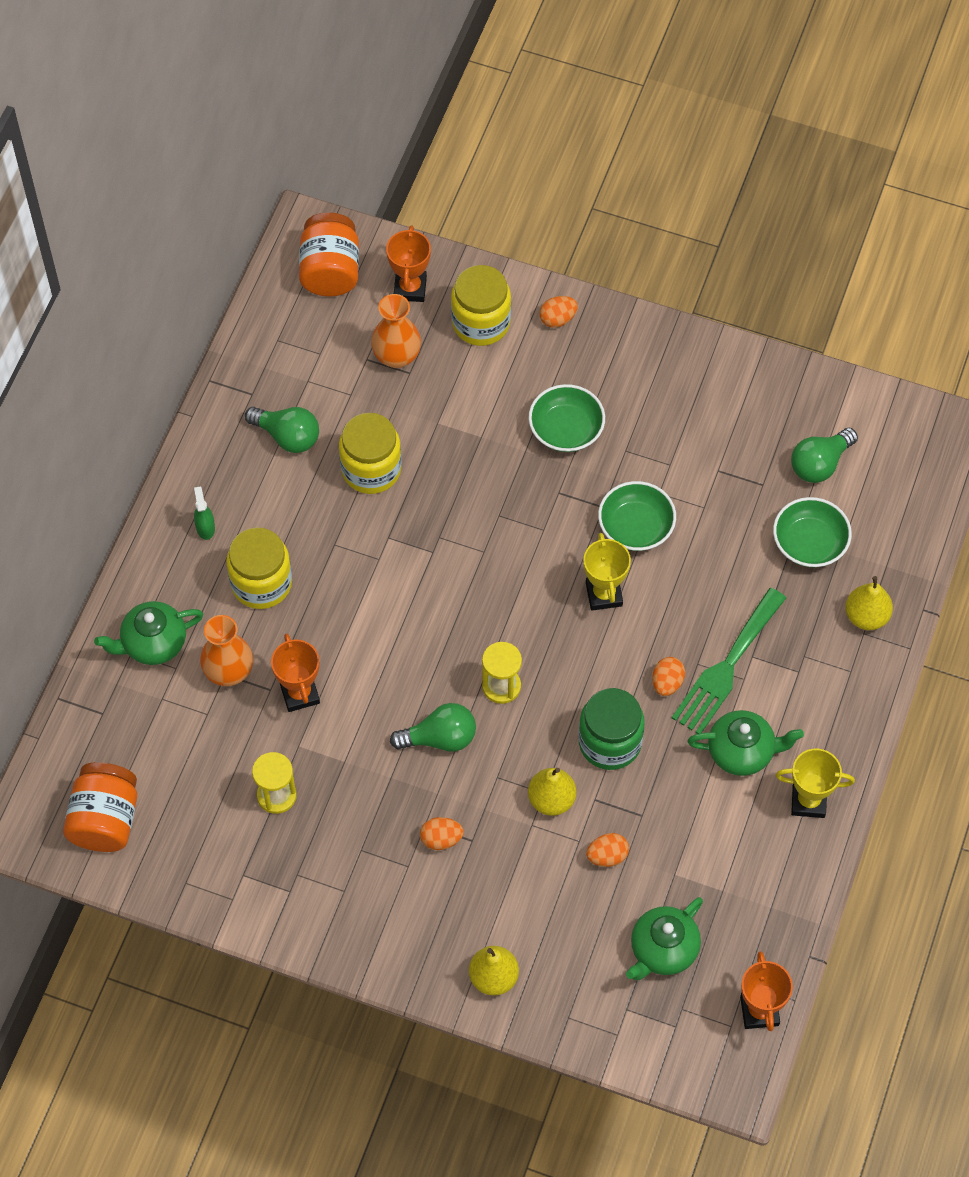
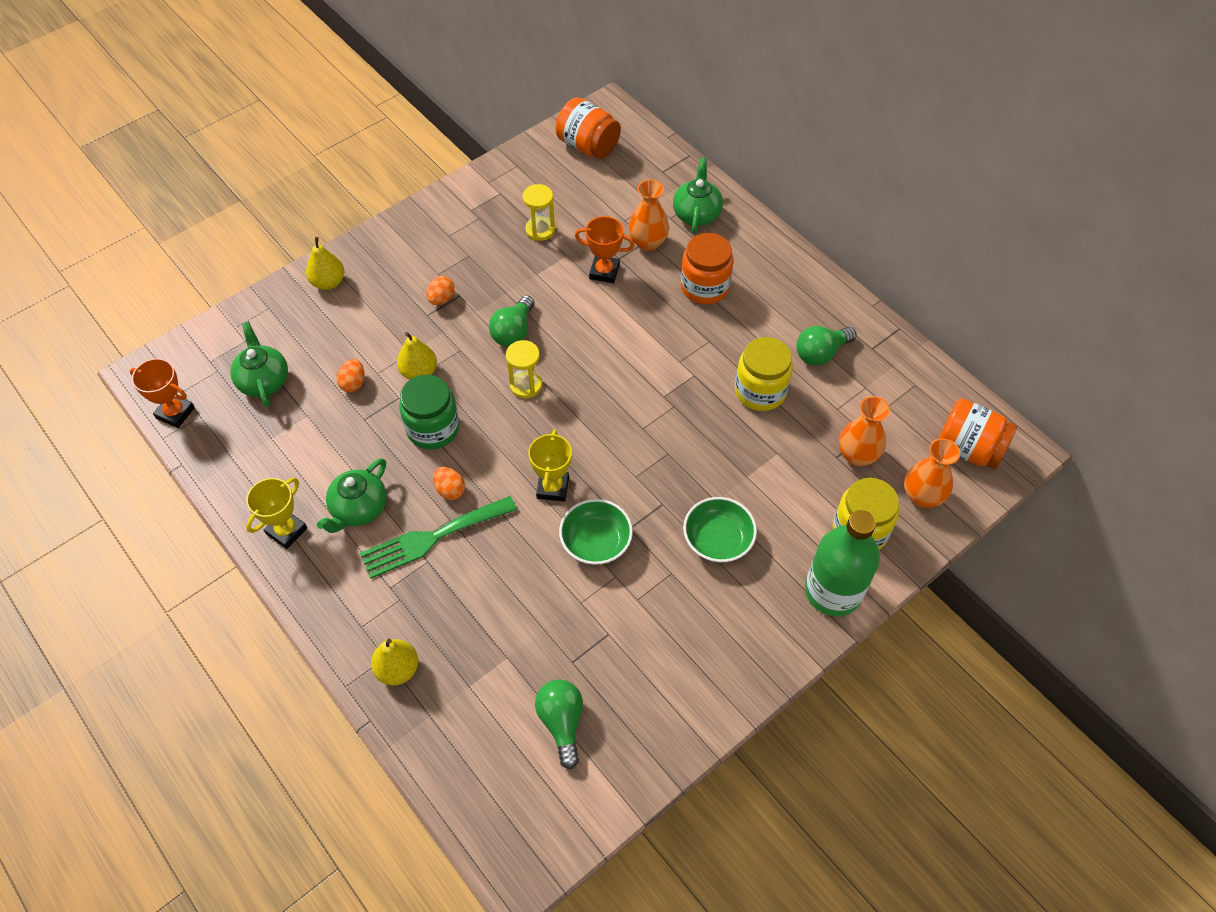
camera: 120 degrees right, 5 degrees down
(205, 527) = (770, 275): green spray bottle -> none
(261, 583) = (704, 287): yellow jar -> orange jar
(410, 288) = (922, 496): orange trophy -> orange vase
(557, 319) = (833, 591): orange egg -> green bottle
(604, 594) = (552, 487): yellow trophy -> yellow trophy turned 75 degrees clockwise
(727, 667) = (432, 538): green fork -> green fork turned 90 degrees counterclockwise
(809, 543) = (493, 666): green bowl -> none

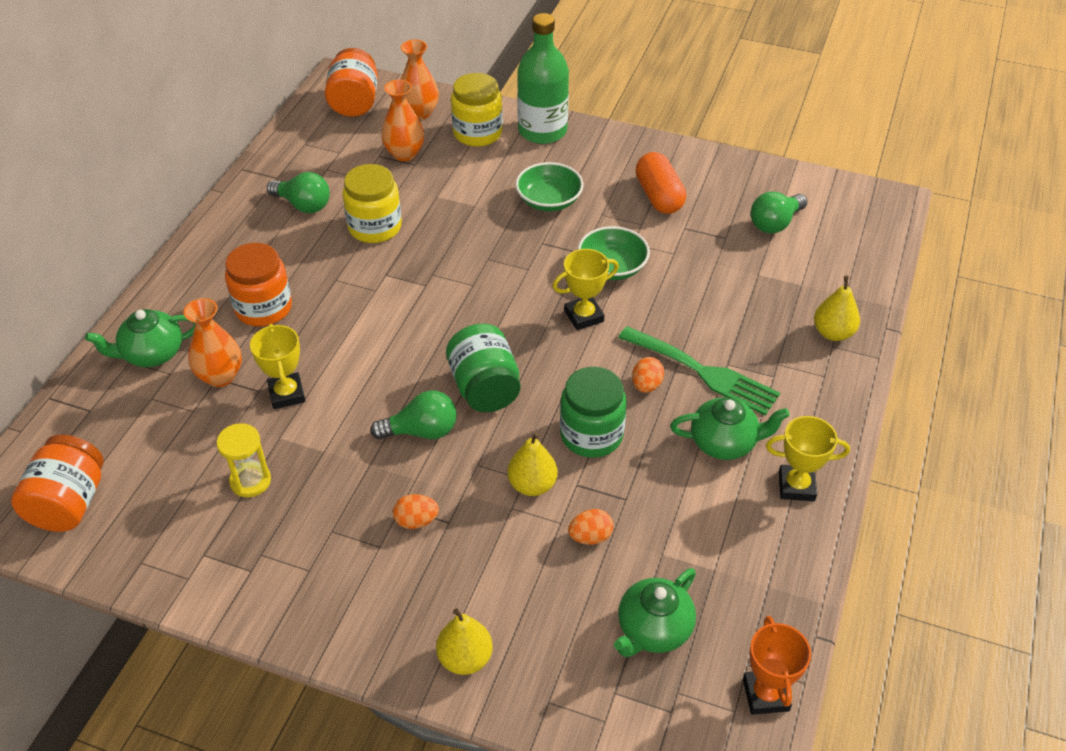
camera: 120 degrees left, 10 degrees down
(525, 385) = (484, 388): yellow hourglass -> green jar
(604, 272) = (287, 394): orange trophy -> yellow trophy
(667, 639) = (659, 196): none -> orange capsule

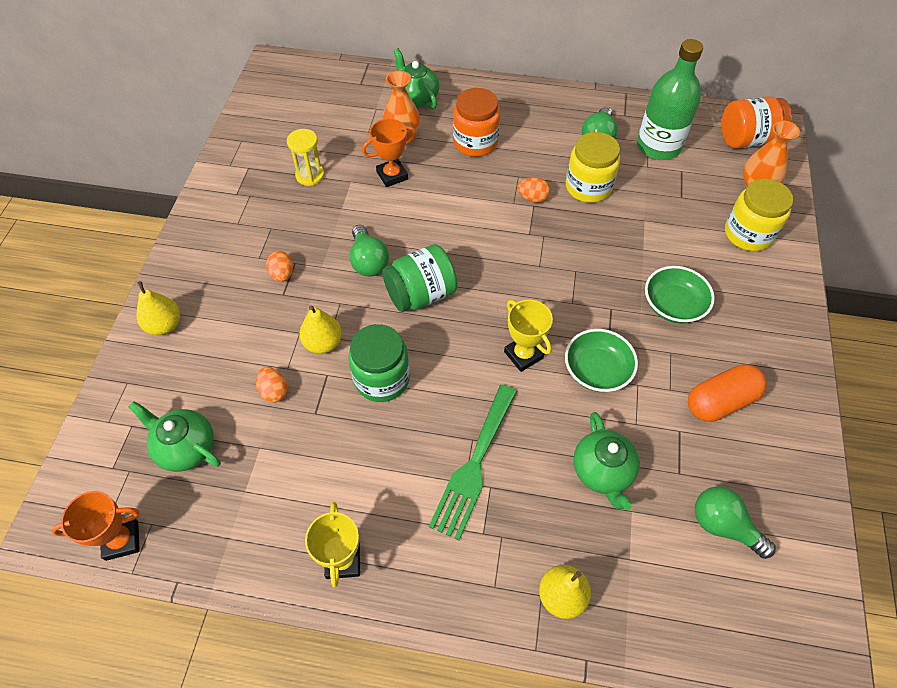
camera: 80 degrees right, 10 degrees up
(69, 503) = (284, 96): orange jar -> none
(287, 394) = (392, 175): yellow trophy -> orange trophy
(404, 154) = (692, 187): orange vase -> none
(542, 131) = (778, 285): green bottle -> green bottle (658, 146)
(646, 385) = (447, 416): orange egg -> orange egg (533, 198)
(724, 443) = (388, 490): green teapot -> green teapot (602, 471)

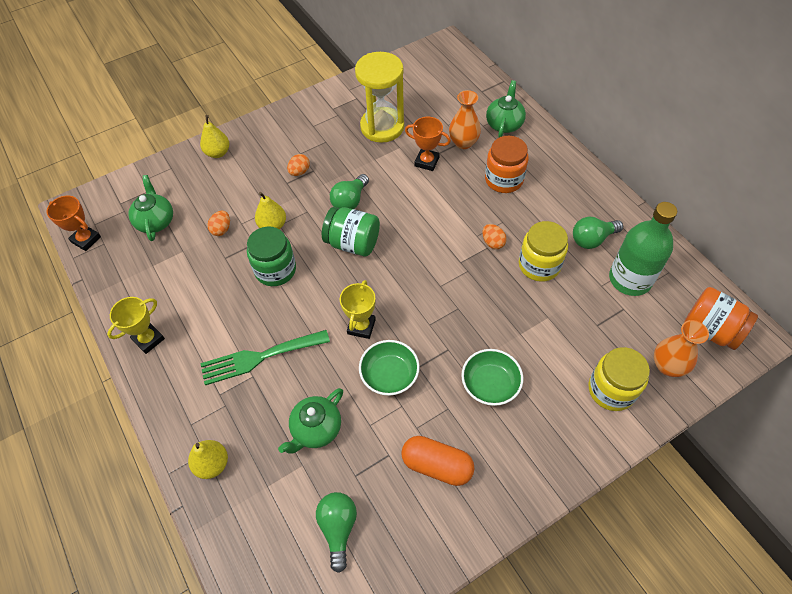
camera: 50 degrees right, 0 degrees up
(310, 175) = (382, 127): yellow hourglass -> yellow hourglass, size x1.94

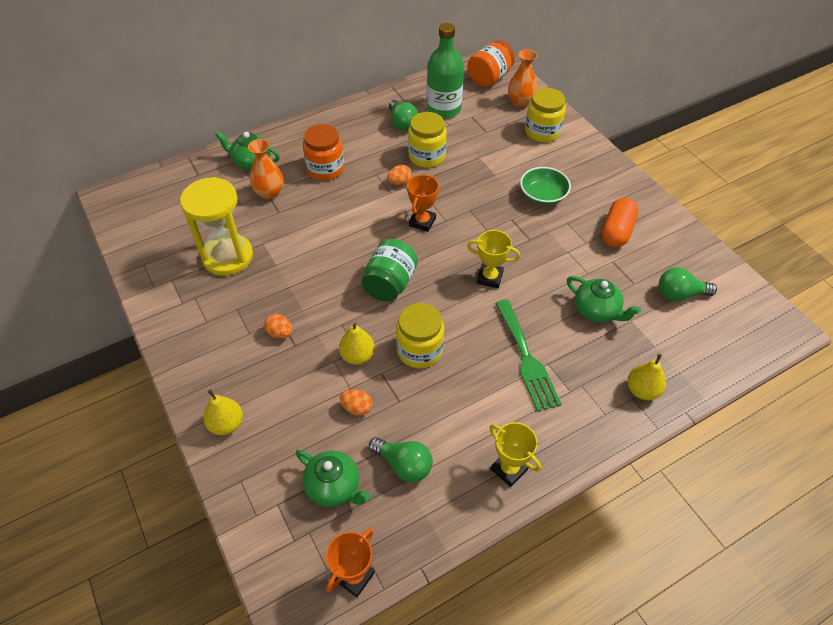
camera: 90 degrees left, 5 degrees down
(156, 221) = (334, 487): green teapot -> green teapot turned 135 degrees counterclockwise
(275, 270) = (419, 350): green jar -> yellow jar
(350, 201) = (333, 286): green light bulb -> green light bulb (404, 465)
(389, 375) = (539, 258): green bowl -> none
(426, 162) = (289, 222): orange trophy -> orange trophy (422, 222)

